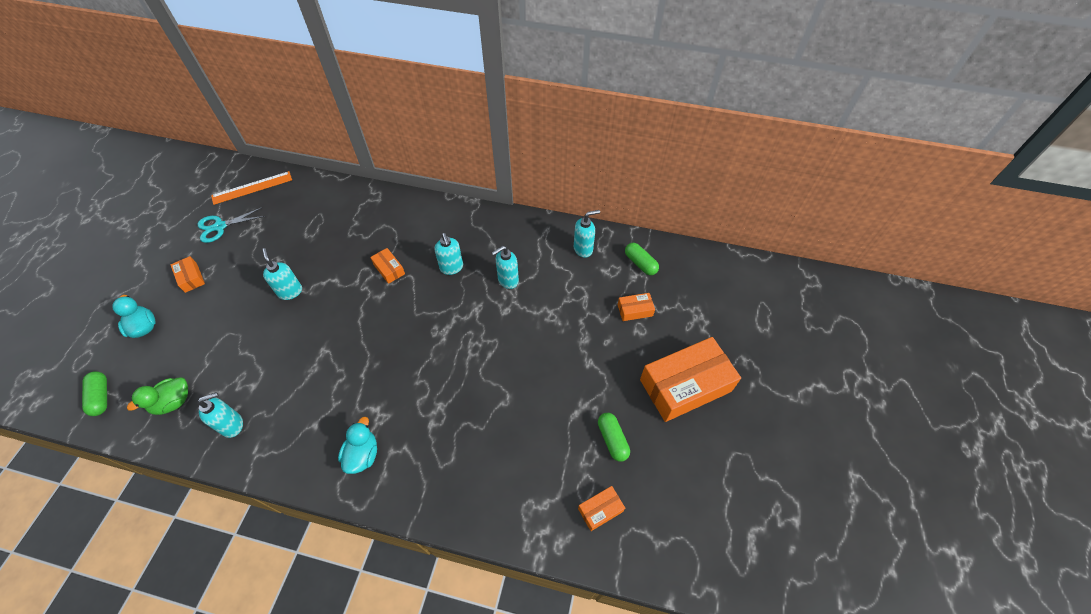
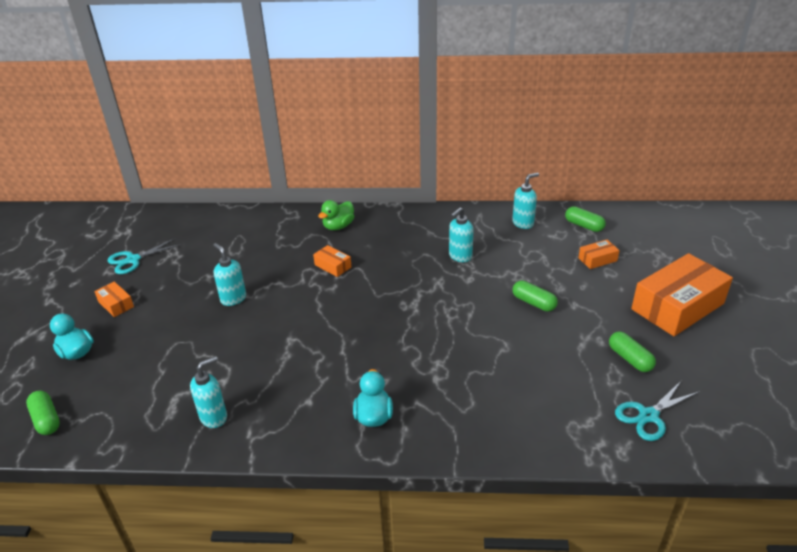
camera: 10 degrees left, 20 degrees down
(173, 402) = (136, 409): green duck -> green duck (338, 226)
(252, 187) = (156, 226): orange ruler -> none
(451, 268) = (398, 255): turquoise soap dispenser -> none
(552, 352) = (533, 303): none -> green capsule
(600, 510) = (648, 416): orange box -> turquoise scissors

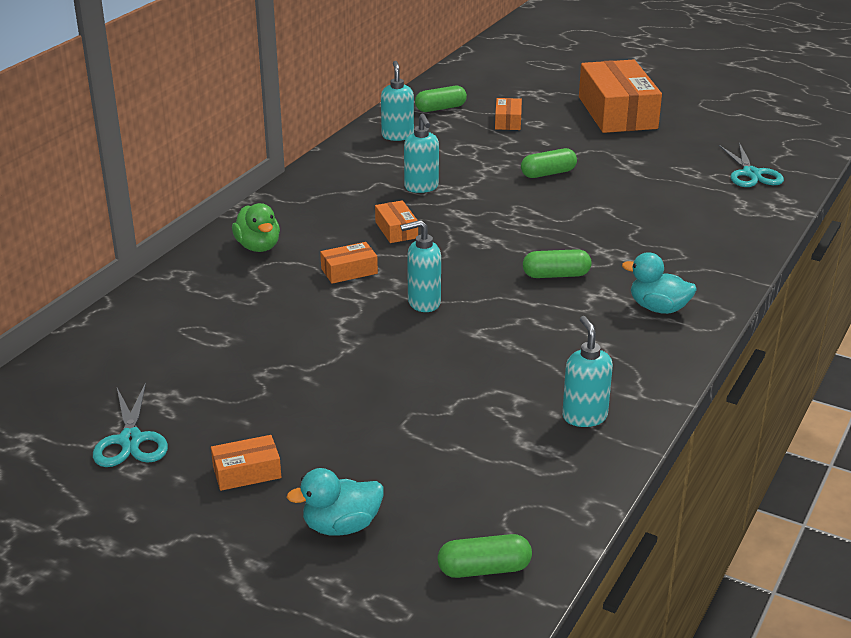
camera: 65 degrees left, 5 degrees down
(233, 299) = (344, 361): turquoise soap dispenser -> turquoise soap dispenser (423, 303)
(395, 266) = (396, 230): none -> orange box
(630, 359) = (672, 157): green capsule -> green capsule (556, 275)

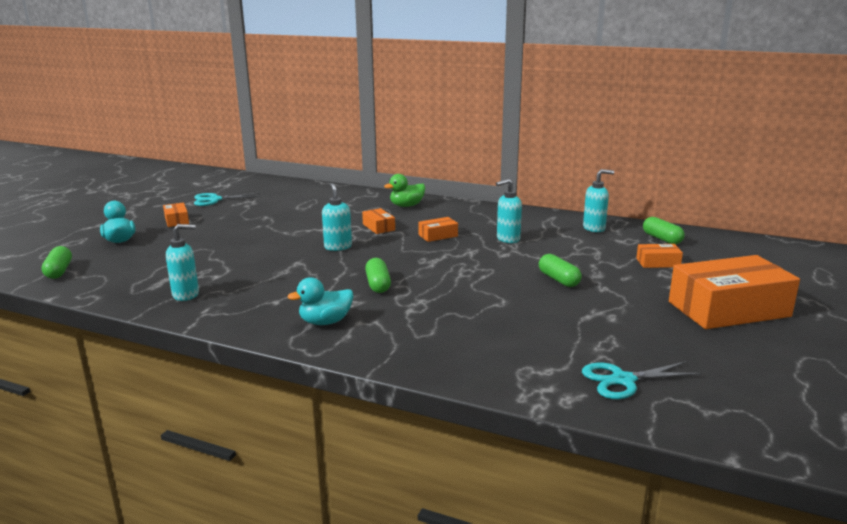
camera: 85 degrees right, 10 degrees down
(658, 308) = (325, 322): turquoise duck -> turquoise duck turned 135 degrees counterclockwise

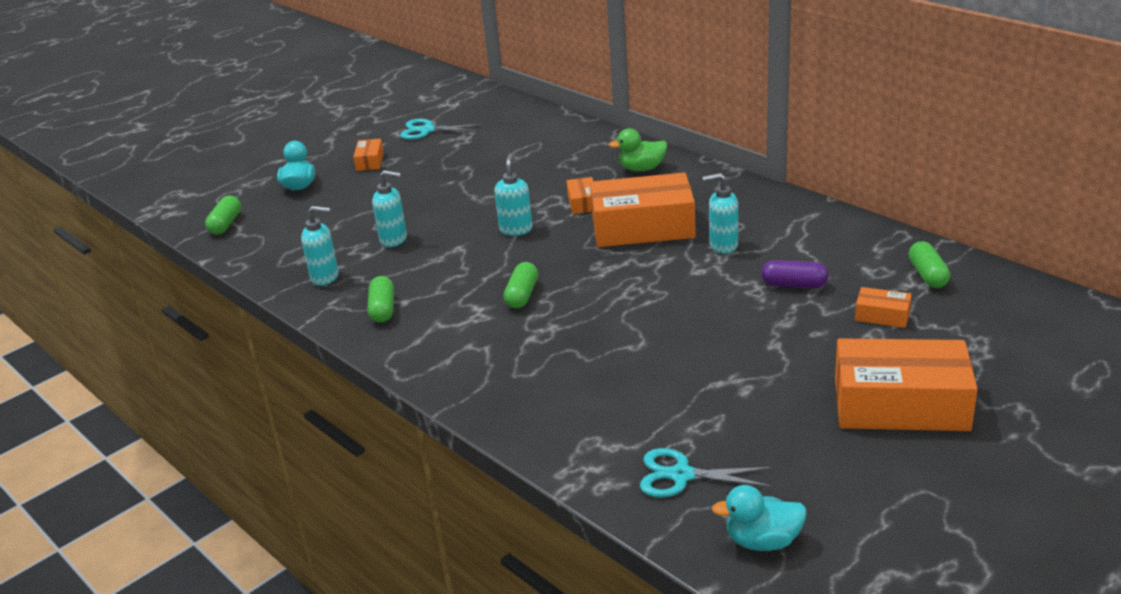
camera: 25 degrees right, 10 degrees up
(325, 322) = (436, 338): turquoise duck -> turquoise duck (762, 541)
(438, 235) = (642, 227): orange box -> orange box, size x2.27
(558, 279) = (731, 322): green capsule -> green capsule (382, 309)
(580, 254) = (794, 285): none -> purple capsule
(594, 228) = (852, 243): turquoise soap dispenser -> turquoise soap dispenser (394, 240)

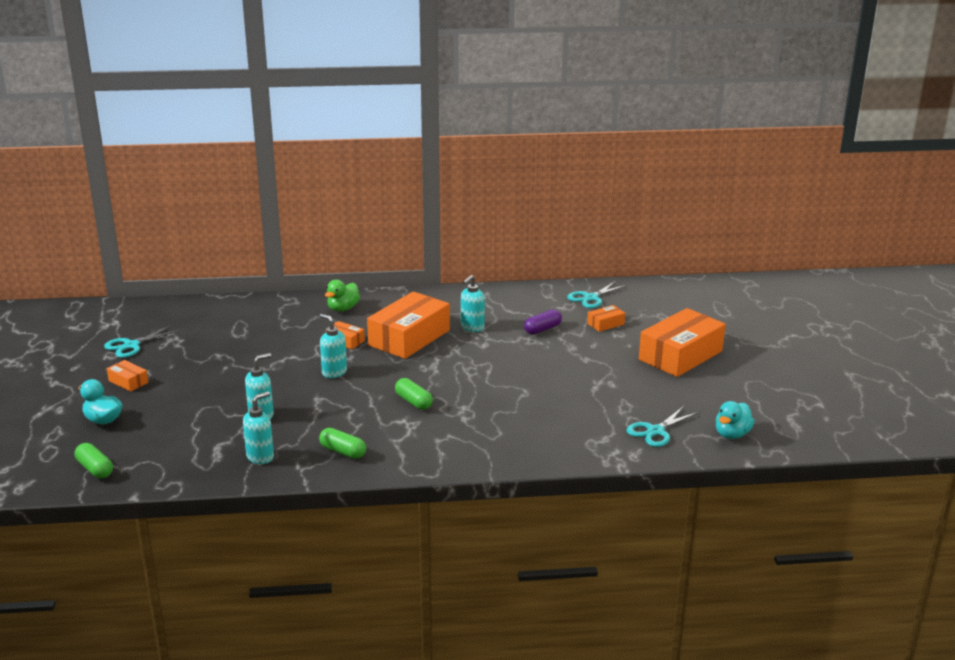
camera: 55 degrees left, 5 degrees down
(927, 275) = (591, 298): green capsule -> turquoise scissors

